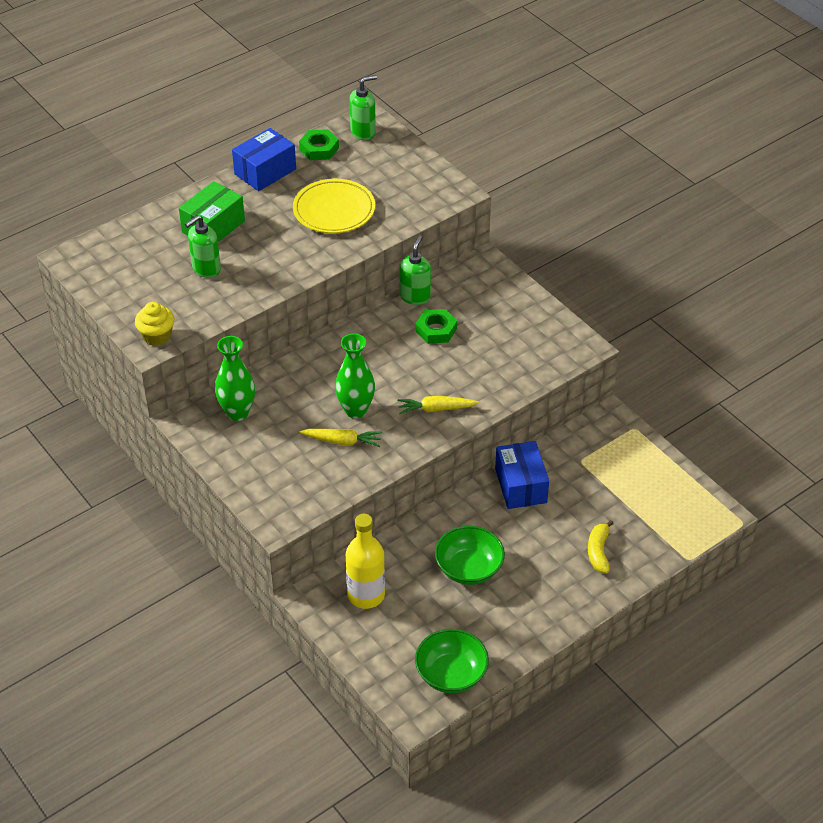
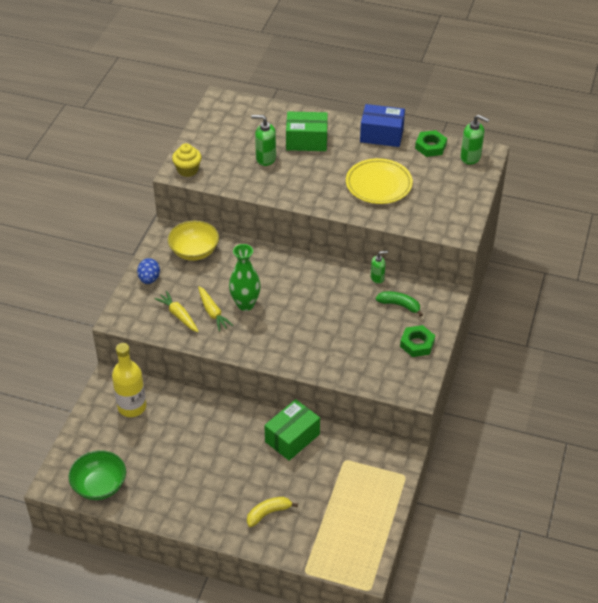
camera: 55 degrees right, 0 degrees up
(237, 412) = (194, 251): green vase -> yellow bowl
(241, 469) = (149, 279): none -> blue egg
(415, 296) = (377, 278): green soap dispenser -> green soap dispenser, size x0.65
(436, 330) = (356, 305): green nut -> green nut (417, 344)
(436, 409) = (282, 343): yellow carrot -> yellow carrot (178, 315)
(466, 300) = (399, 305): none -> green banana
(469, 568) = (195, 448): green bowl -> none
(520, 485) = (292, 438): blue box -> green box

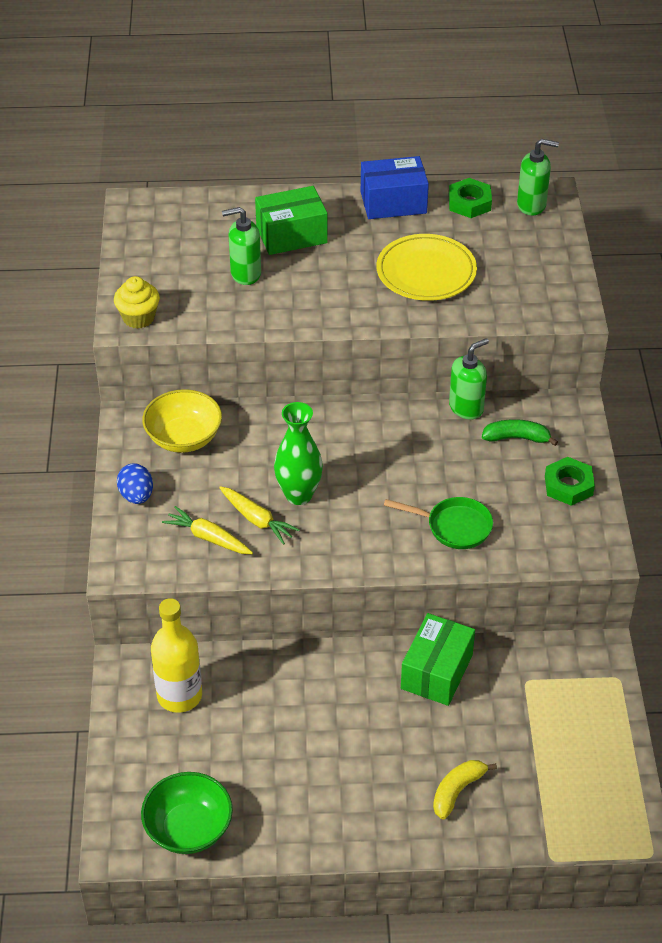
camera: 20 degrees left, 0 degrees up
(330, 349) = (454, 527): none -> green pan
(377, 278) = (466, 407): green soap dispenser -> green soap dispenser, size x1.54

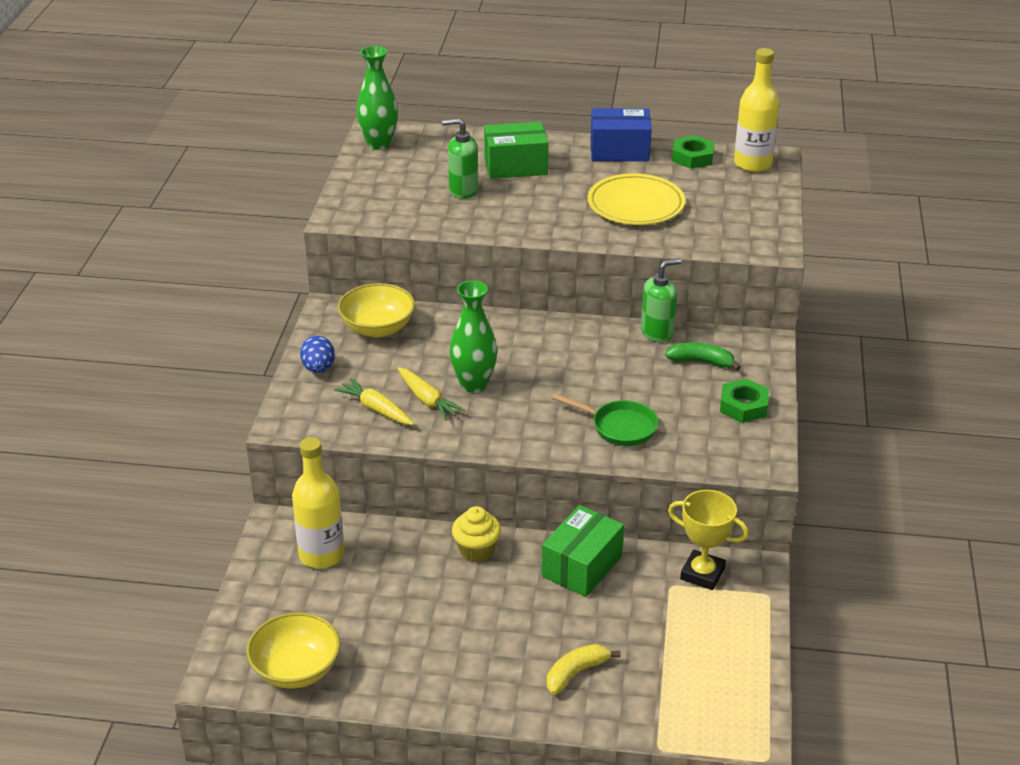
camera: 10 degrees right, 10 degrees down
(138, 318) = (353, 214): yellow cupcake -> yellow cupcake (476, 550)
(141, 221) = (379, 144): none -> green vase
(188, 828) = (296, 670): green bowl -> yellow bowl
(531, 205) = (752, 164): green soap dispenser -> yellow bottle
(553, 663) = (702, 574): none -> yellow trophy

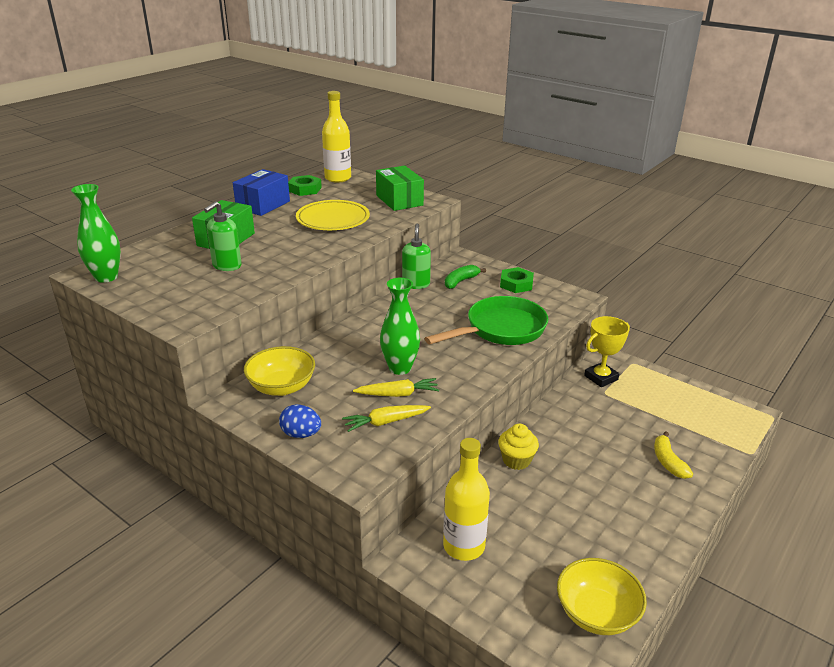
camera: 60 degrees left, 5 degrees down
(582, 566) = (564, 420): green box -> green box (399, 200)
(619, 427) = (500, 329): green pan -> green pan, size x1.66

